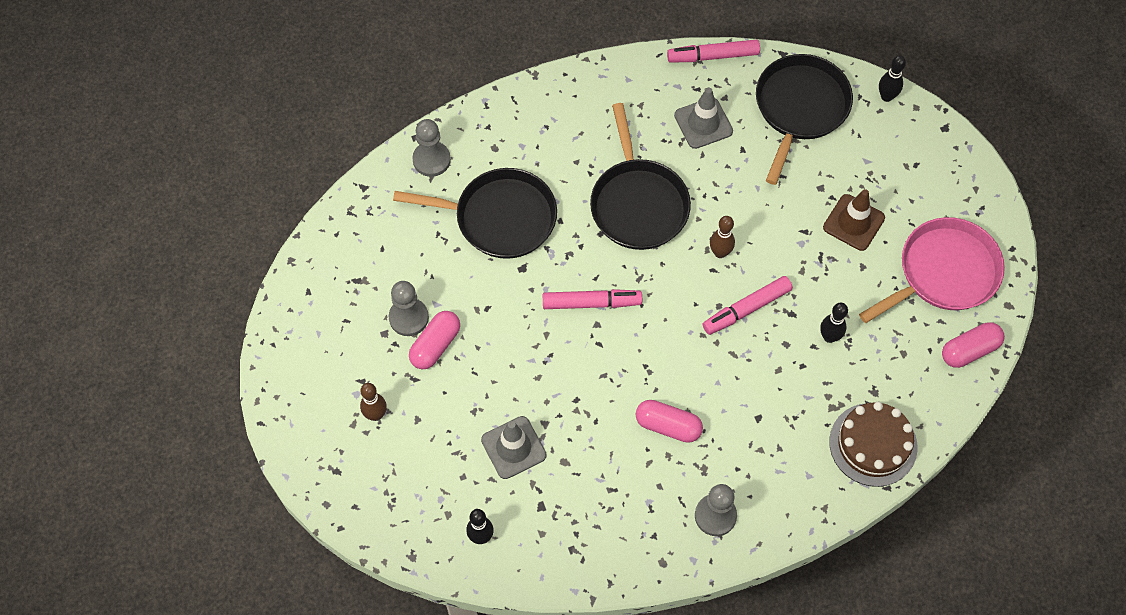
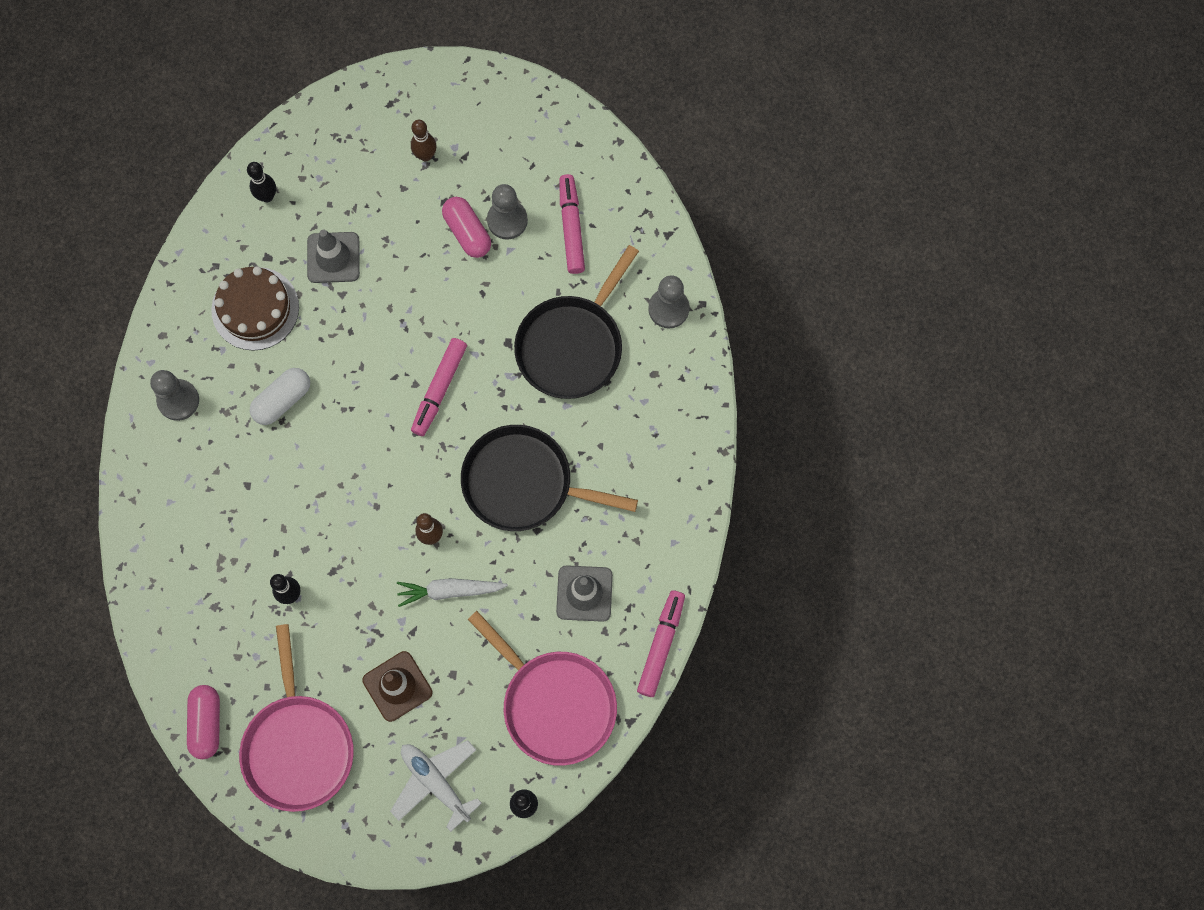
camera: 115 degrees right, 10 degrees up
(668, 426) = (282, 400): pink capsule -> white capsule
(746, 309) = (359, 530): pink marker -> pink marker (571, 227)
(756, 219) = (449, 591): none -> white carrot
(800, 108) = (555, 704): black pan -> pink pan
(873, 444) = (166, 576): brown cake -> brown cake (255, 308)
(908, 163) = (436, 782): none -> white plane

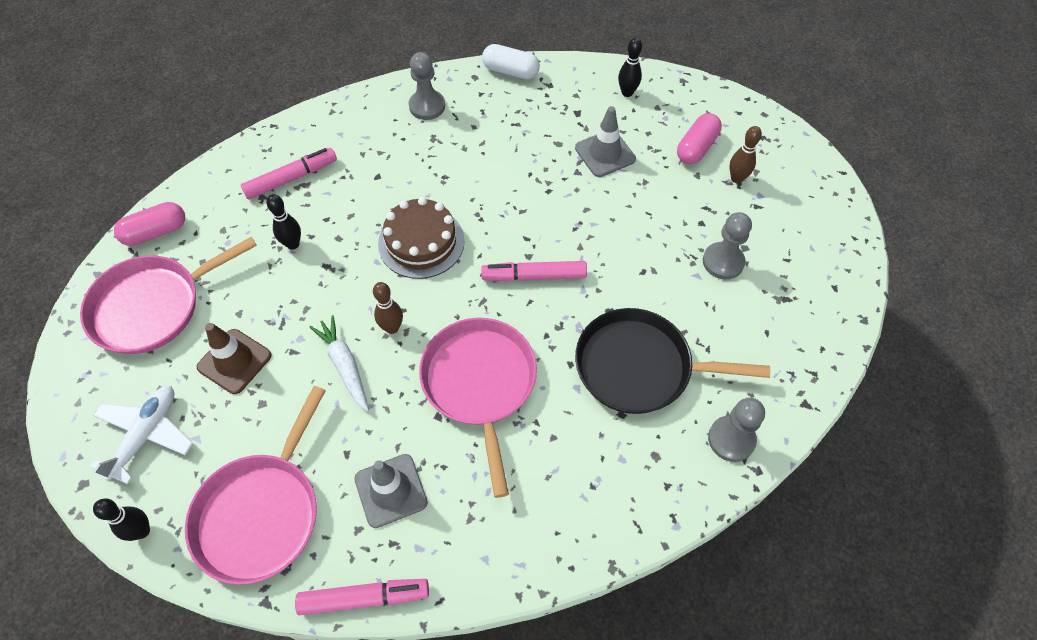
camera: 65 degrees right, 15 degrees down
(255, 308) = (530, 122): brown cake -> brown cake (421, 242)
(282, 400) = (462, 170): white capsule -> white capsule (510, 71)
(467, 232) = (691, 236): pink capsule -> pink capsule (696, 147)
(523, 483) = (480, 383): black pan -> pink pan
(571, 227) = (752, 316): pink marker -> pink marker (291, 178)

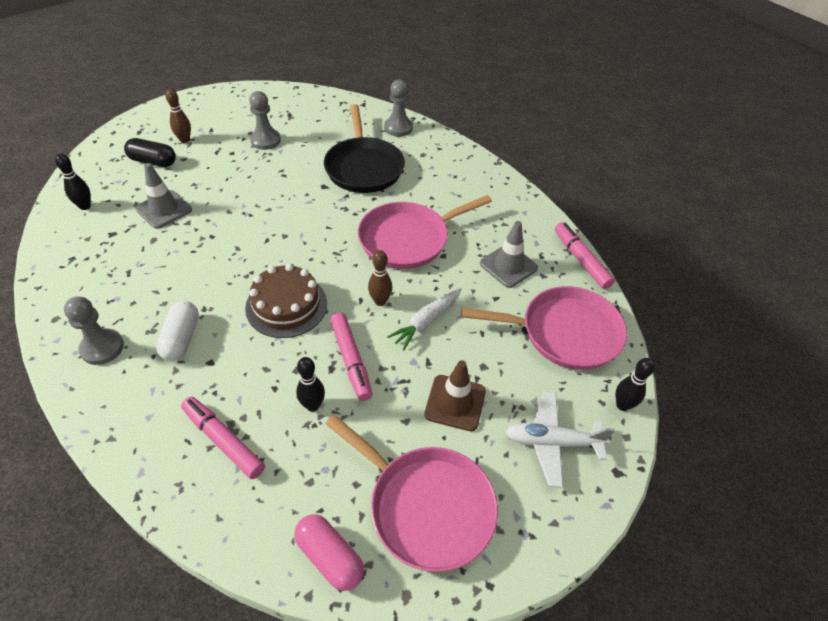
camera: 110 degrees left, 10 degrees down
(510, 71) = (48, 291): white capsule -> white capsule (181, 338)
(534, 276) = (304, 229): pink marker -> pink marker (351, 360)
(696, 147) = (153, 161): pink capsule -> black capsule

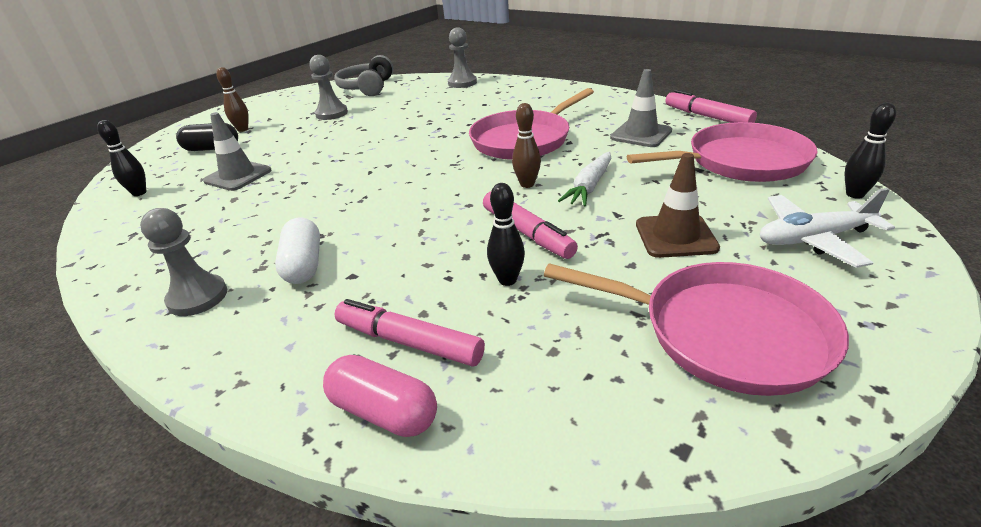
camera: 10 degrees left, 15 degrees down
(286, 305) = (421, 210): brown cake -> none
(311, 106) = (367, 87): none -> grey headphones
(330, 557) = (640, 423): pink capsule -> pink capsule (383, 412)
(364, 167) = (445, 109): black pan -> none

